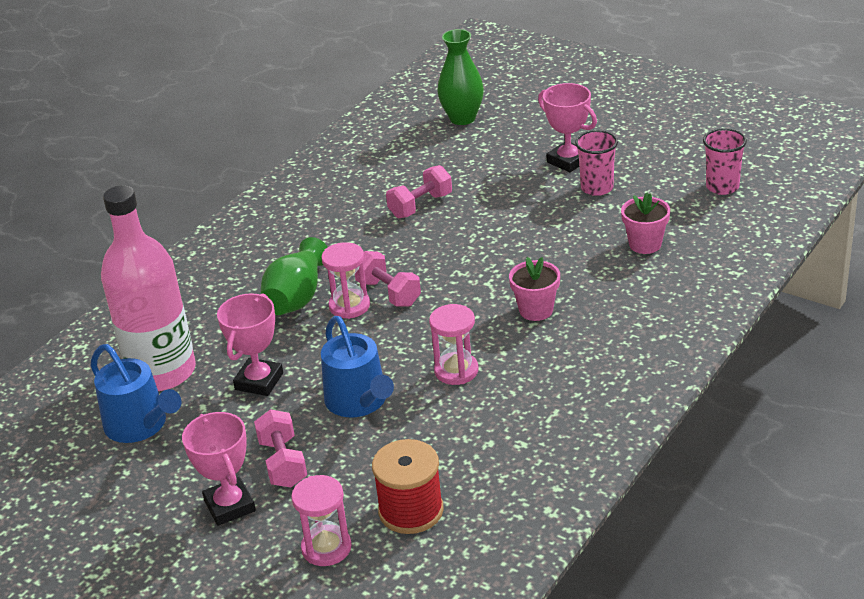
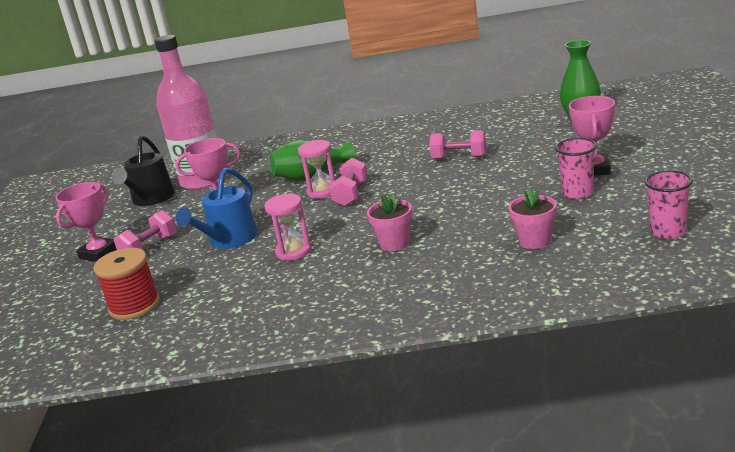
camera: 55 degrees right, 10 degrees down
(140, 425) = (151, 199): blue watering can -> black watering can
(326, 548) = (80, 297): pink hourglass -> none

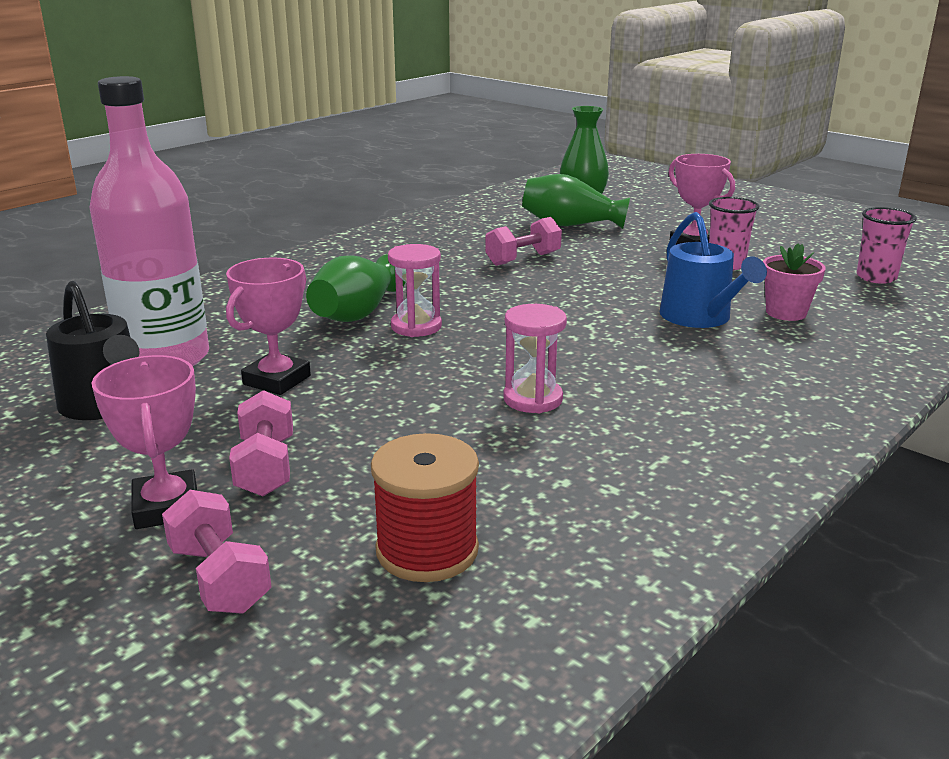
camera: 50 degrees left, 0 degrees up
(229, 239) = (395, 414): blue watering can -> blue watering can (700, 317)
(351, 194) = (466, 321): pink dumbbell -> pink dumbbell (219, 578)
(394, 243) = (646, 354): pink flower pot -> none
(541, 135) = (570, 225): none -> green vase

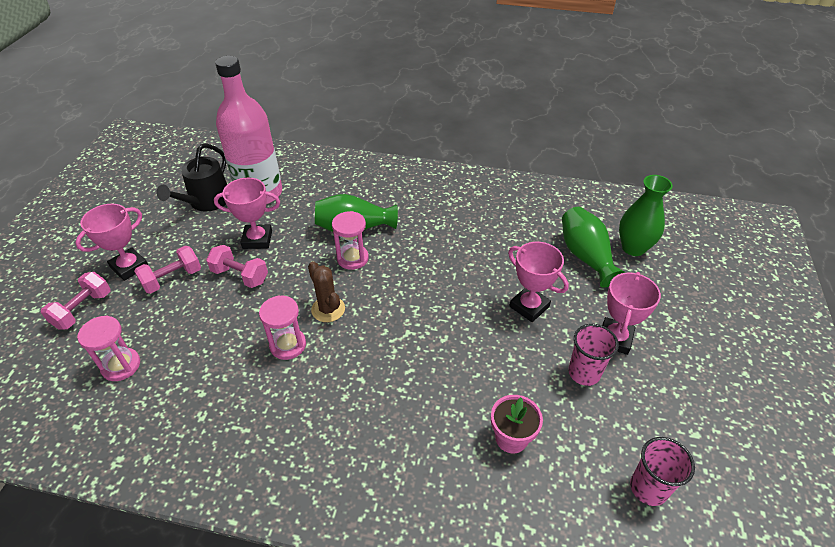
camera: 60 degrees right, 20 degrees up
(427, 550) = (121, 365): red spool -> pink hourglass
(495, 360) = (328, 309): none -> brown cactus
(523, 259) = (495, 259): pink dumbbell -> pink dumbbell (240, 276)
(614, 263) = (529, 306): none -> pink trophy
(700, 317) = (462, 387): blue watering can -> none

